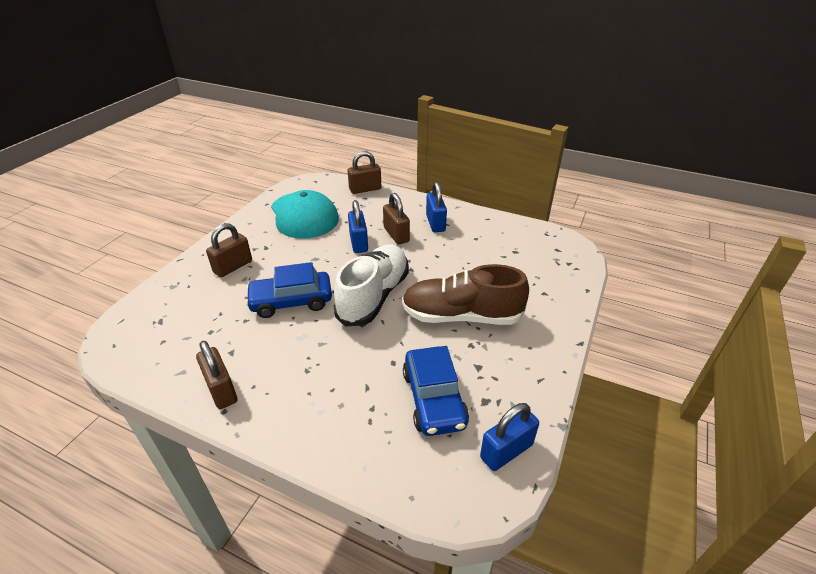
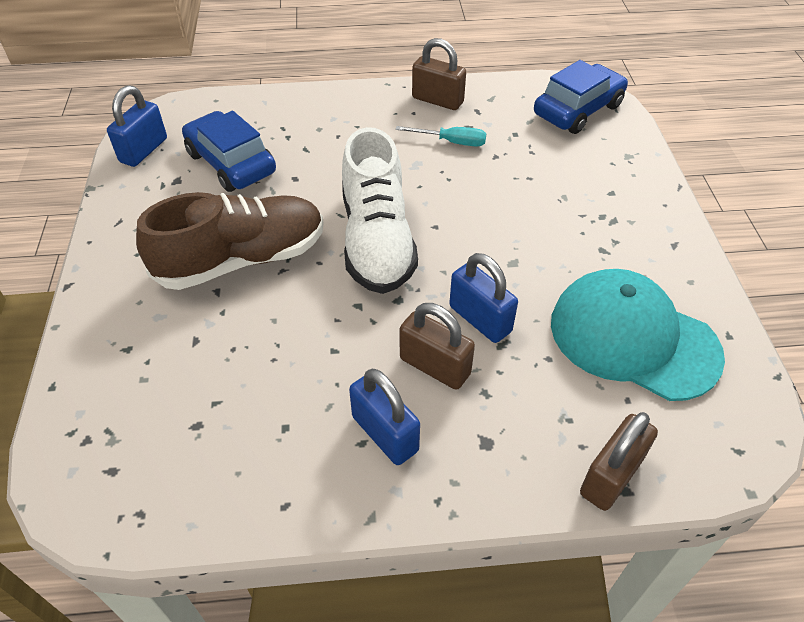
camera: 150 degrees right, 10 degrees up
(233, 267) = (600, 204): brown padlock -> none
(259, 343) = (451, 142): none -> turquoise screwdriver
(291, 301) = (471, 193): blue car -> blue car (578, 110)

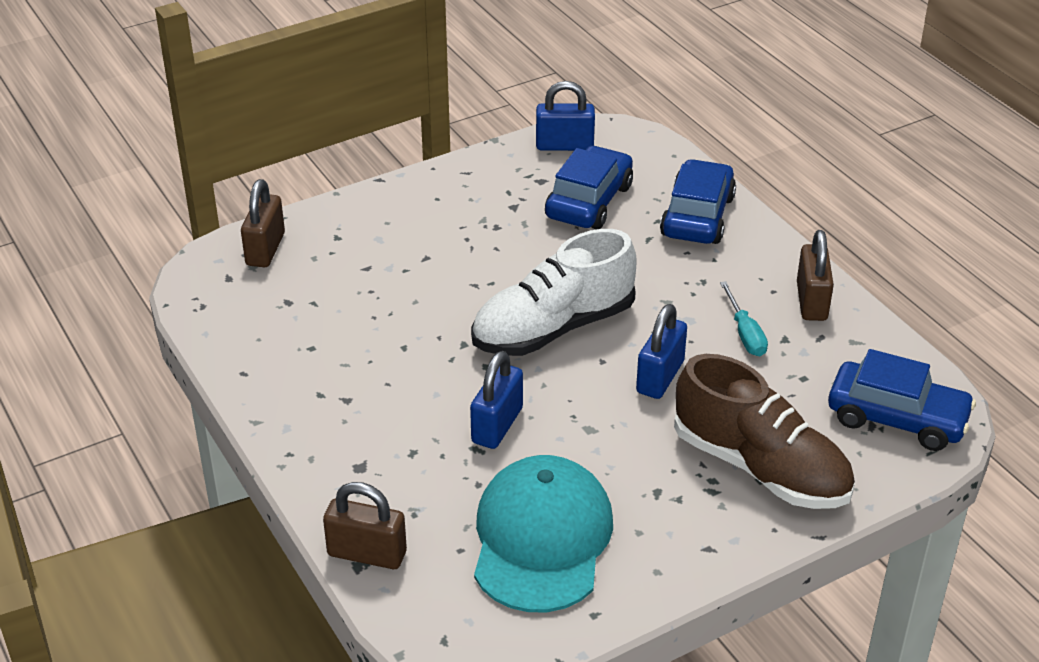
camera: 65 degrees right, 10 degrees down
(242, 259) = (470, 257): brown shoe -> brown shoe (760, 468)
(300, 115) = (697, 216): none -> blue car
(385, 434) = (335, 404): blue padlock -> blue padlock (660, 377)
(435, 366) = (422, 412): brown padlock -> brown padlock (265, 249)

